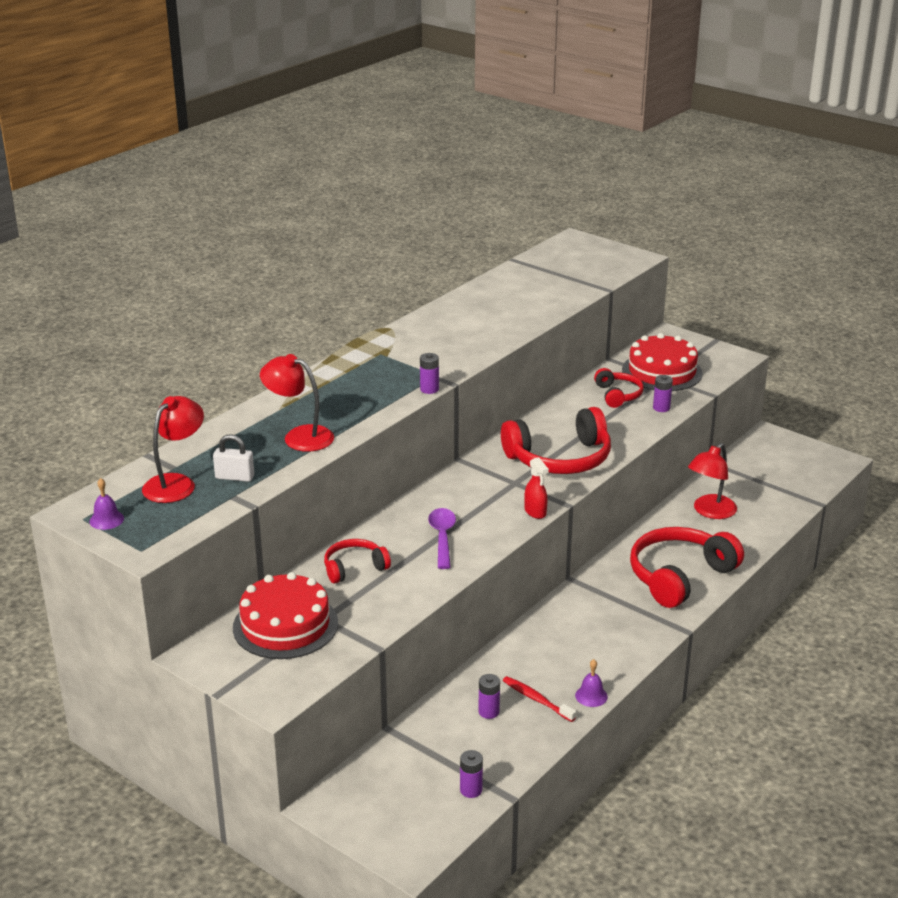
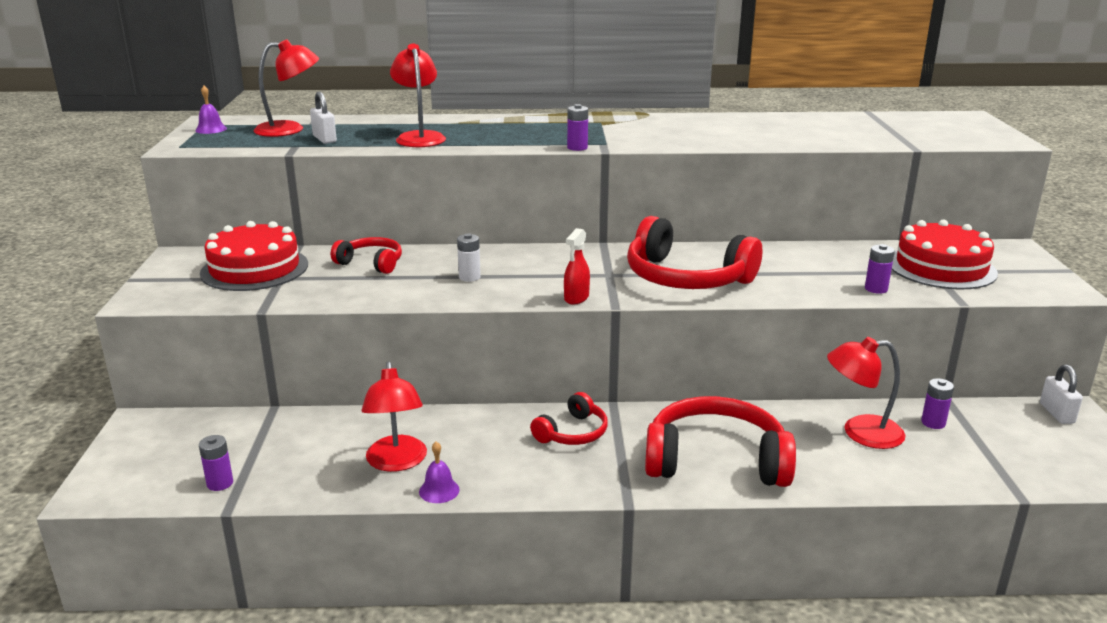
camera: 50 degrees right, 5 degrees down
(442, 537) = (469, 277): purple spoon -> white battery
(488, 712) = (349, 445): purple battery -> purple battery (933, 423)
(536, 699) = (397, 462): red toothbrush -> red lamp
(618, 395) = (850, 264): red headphones -> red headphones (573, 433)
(765, 441) = (1056, 413): none -> white padlock

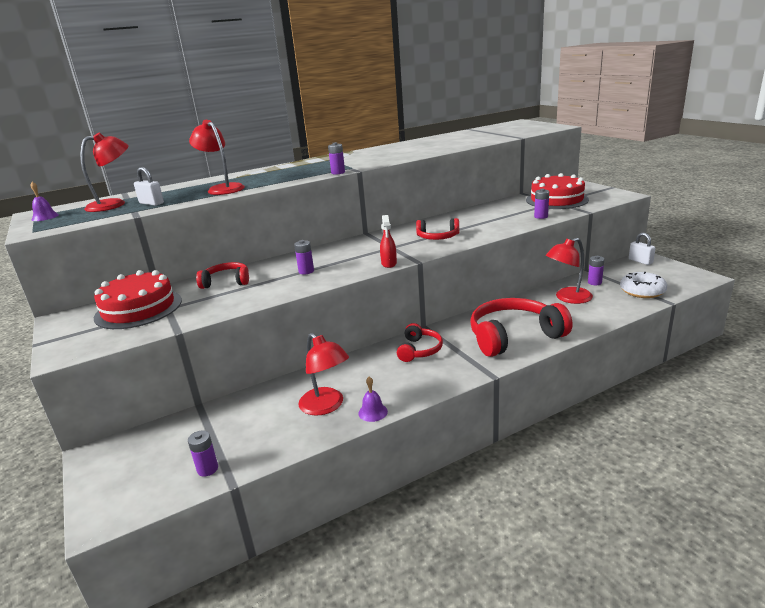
camera: 25 degrees left, 0 degrees up
(469, 277) = (306, 271): white battery -> purple battery
(686, 278) = (438, 237): red headphones -> red headphones, size x0.53
(996, 463) = (642, 291): none -> white donut

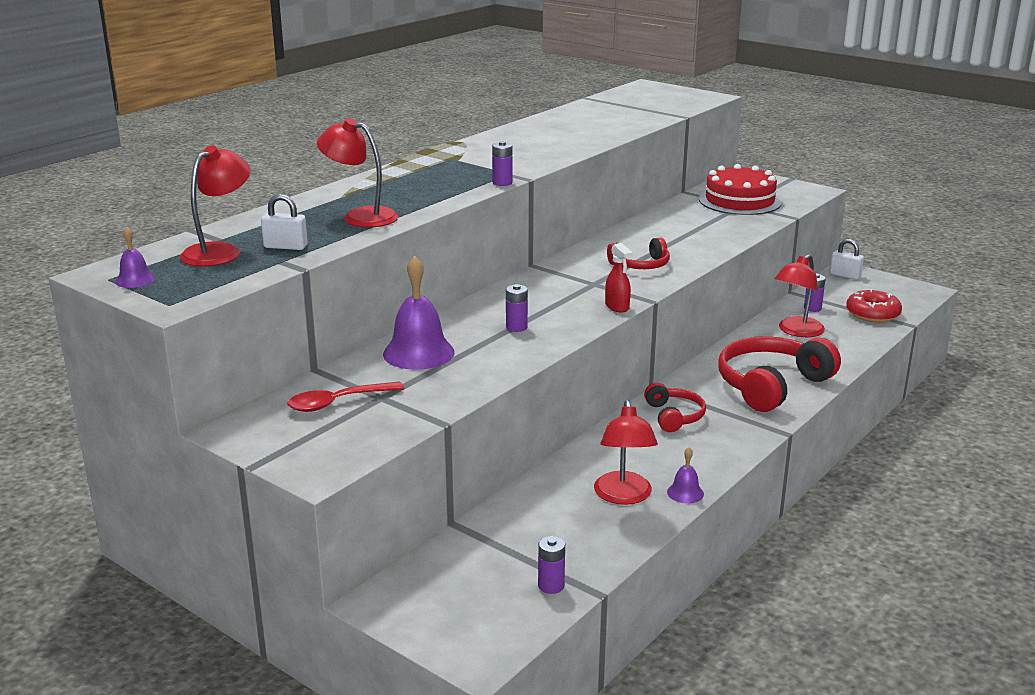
camera: 25 degrees left, 0 degrees up
(138, 309) = (337, 403): red cake -> red spoon
(226, 282) = (418, 353): red headphones -> purple bell
(326, 406) = (623, 496): red lamp -> red lamp turned 60 degrees clockwise
(541, 216) = (742, 227): purple battery -> none
(642, 291) = (872, 314): white donut -> red donut

